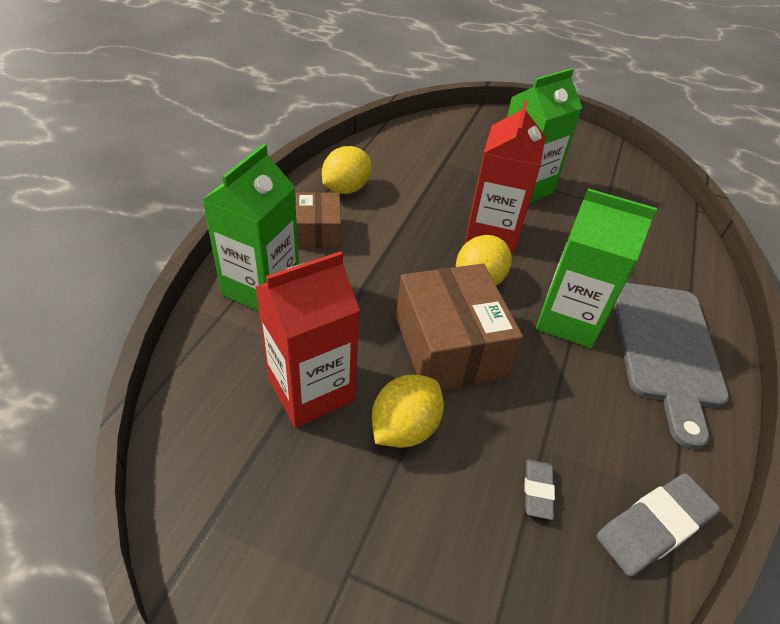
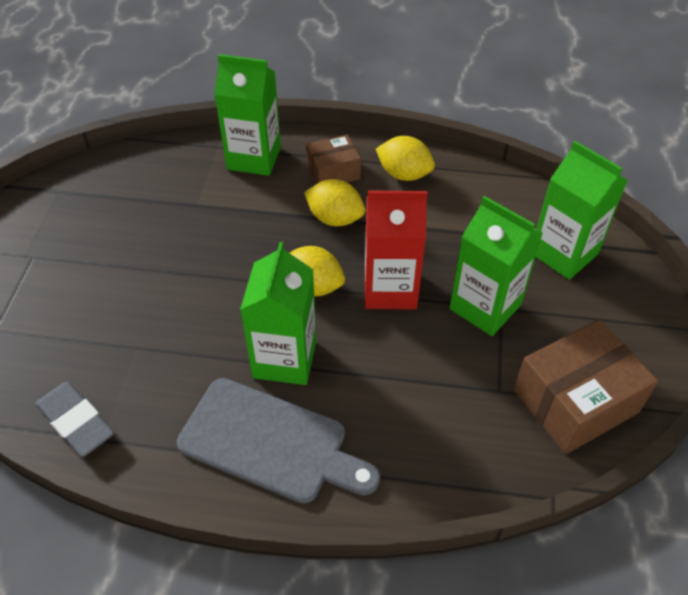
camera: 80 degrees right, 5 degrees up
(311, 390) = (163, 208): red carton -> none
(404, 428) = (140, 263): yellow lemon -> yellow lemon (335, 218)
(450, 346) = (226, 277): brown box -> brown box (575, 401)
(474, 137) = (563, 253): none -> green carton
(537, 491) = (98, 346): grey eraser -> none
(666, 349) = (270, 442): grey cutting board -> grey cutting board turned 150 degrees counterclockwise

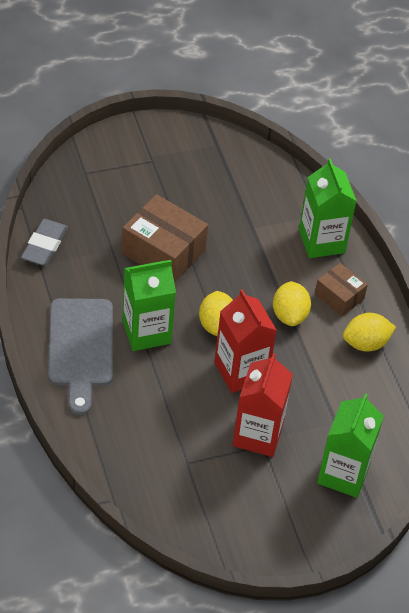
camera: 60 degrees right, 0 degrees up
(404, 174) = (366, 343): yellow lemon -> yellow lemon turned 75 degrees clockwise
(485, 307) = (258, 435): green carton -> red carton
(575, 401) = (202, 510): brown box -> brown box (163, 252)

